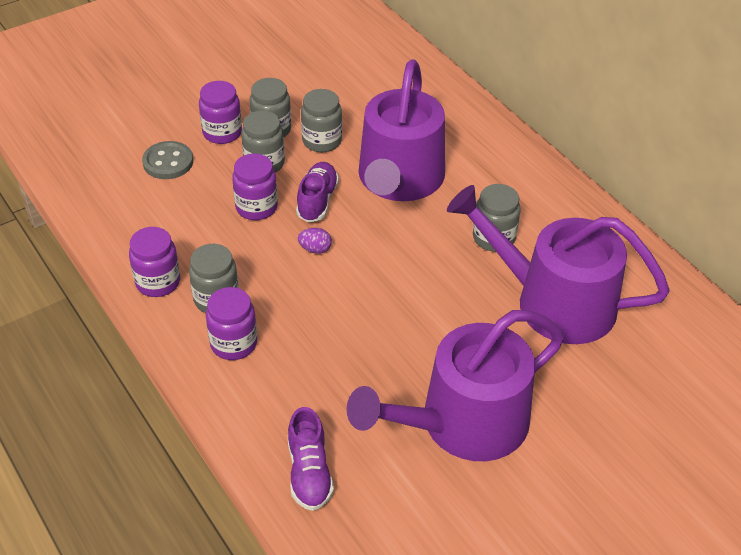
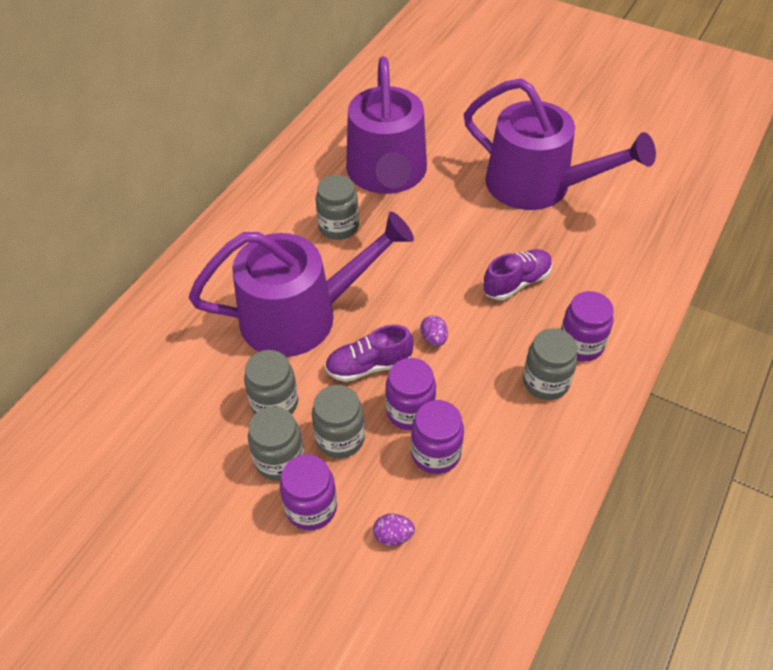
camera: 115 degrees left, 5 degrees up
(158, 282) = (562, 440): purple jar -> purple jar (435, 453)
(168, 162) = (393, 536): grey button -> purple egg
(309, 472) = (648, 246): purple shoe -> purple shoe (516, 283)

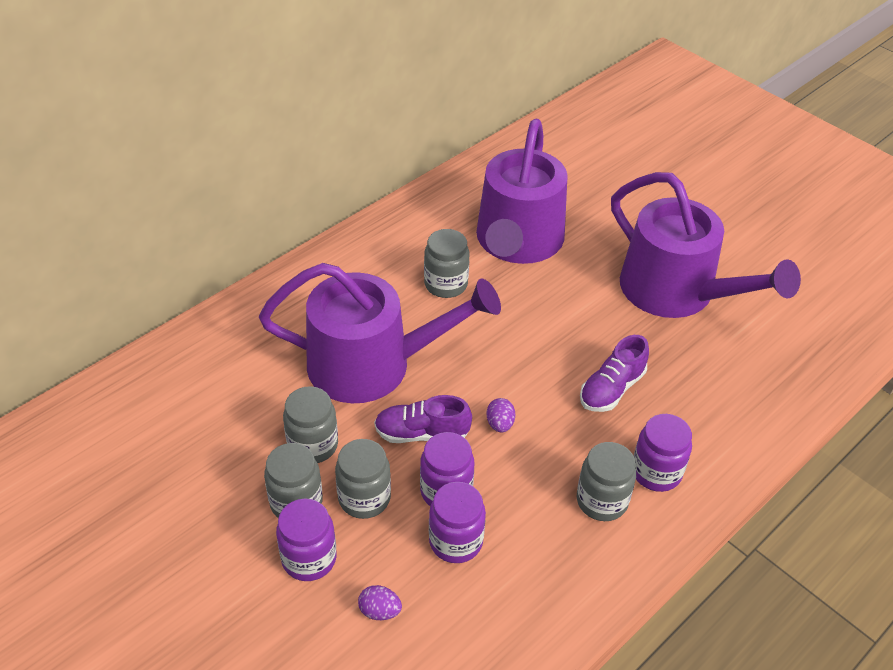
camera: 15 degrees right, 5 degrees down
(516, 283) = (611, 389): purple shoe -> purple shoe turned 150 degrees clockwise

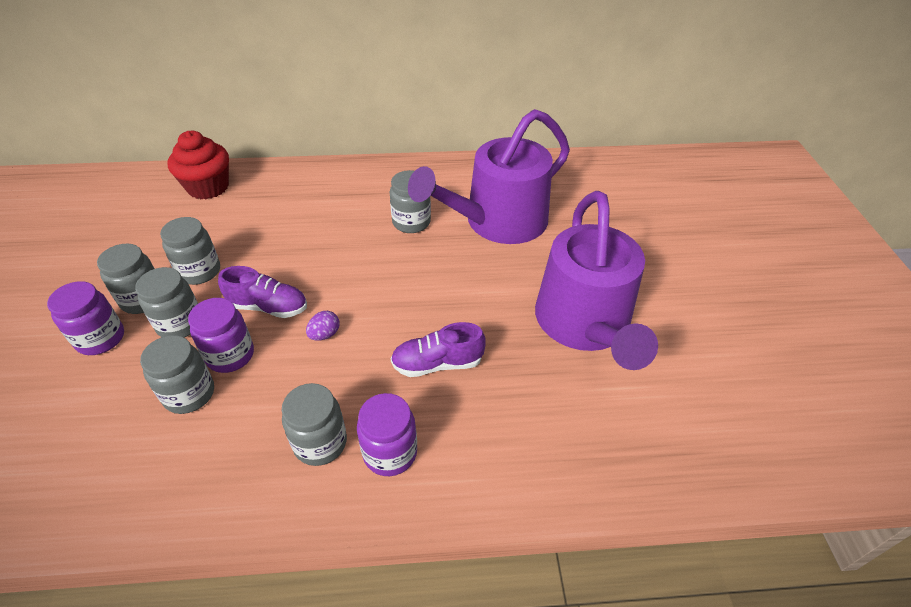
camera: 40 degrees right, 0 degrees up
(195, 363) = (208, 187): none -> red cupcake
(372, 364) = (299, 245): purple watering can -> none
(380, 611) = (86, 404): purple egg -> none
(422, 433) = (268, 307): purple shoe -> purple shoe turned 150 degrees clockwise
(455, 541) = (189, 394): purple jar -> grey jar

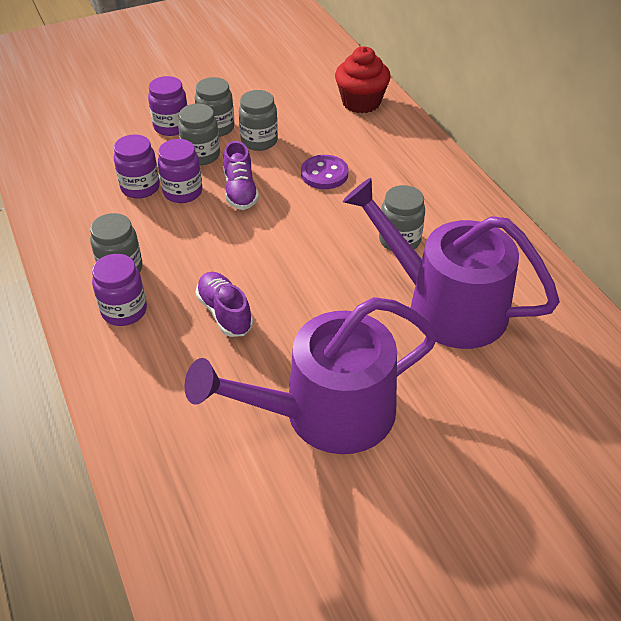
camera: 70 degrees right, 0 degrees up
(189, 394) = (140, 187): grey jar -> purple jar
(291, 240) = (324, 174): none -> purple button
(324, 334) = (226, 233): purple egg -> none

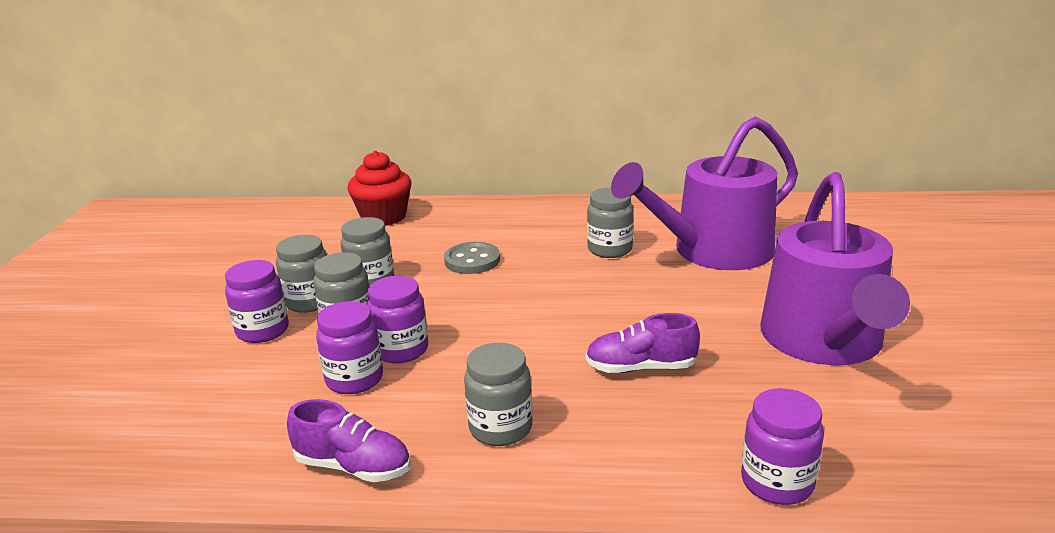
camera: 60 degrees left, 20 degrees down
(124, 311) = (583, 441): purple jar -> purple jar (777, 483)
(240, 191) = (445, 313): purple shoe -> purple shoe (353, 467)
(324, 174) = (472, 260): purple button -> grey button

